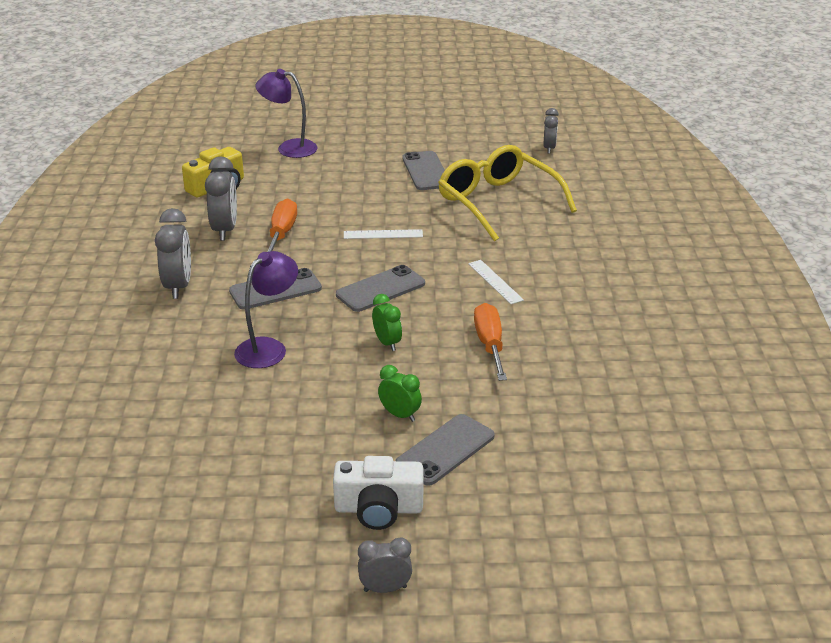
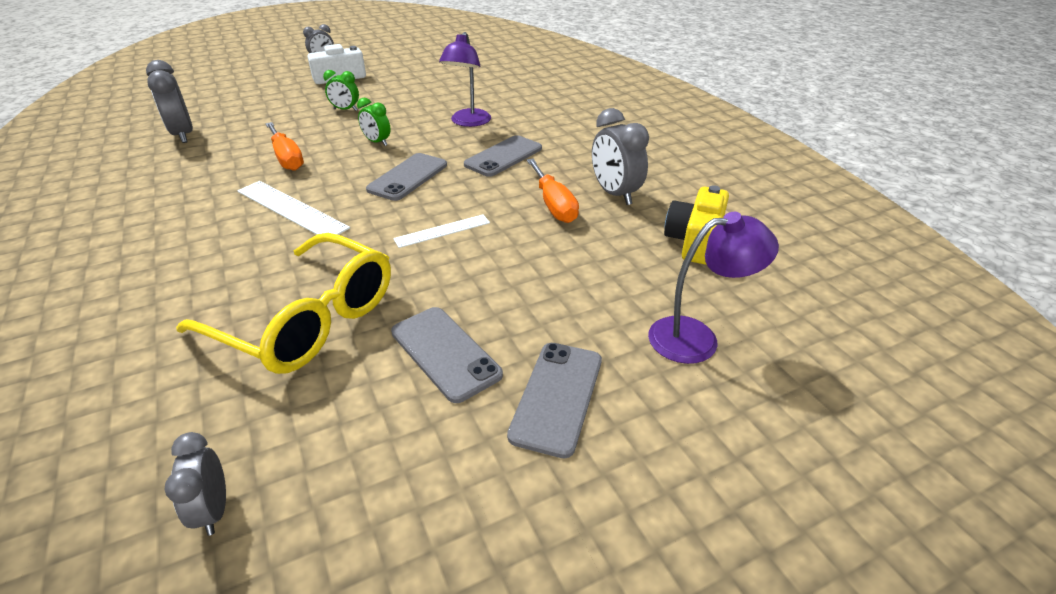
camera: 155 degrees right, 5 degrees up
(178, 286) = (587, 142): grey clock -> grey clock (183, 135)
(445, 450) = (307, 101): grey phone -> grey phone (557, 397)
(495, 281) = (291, 209): white ruler -> white ruler, size x1.62

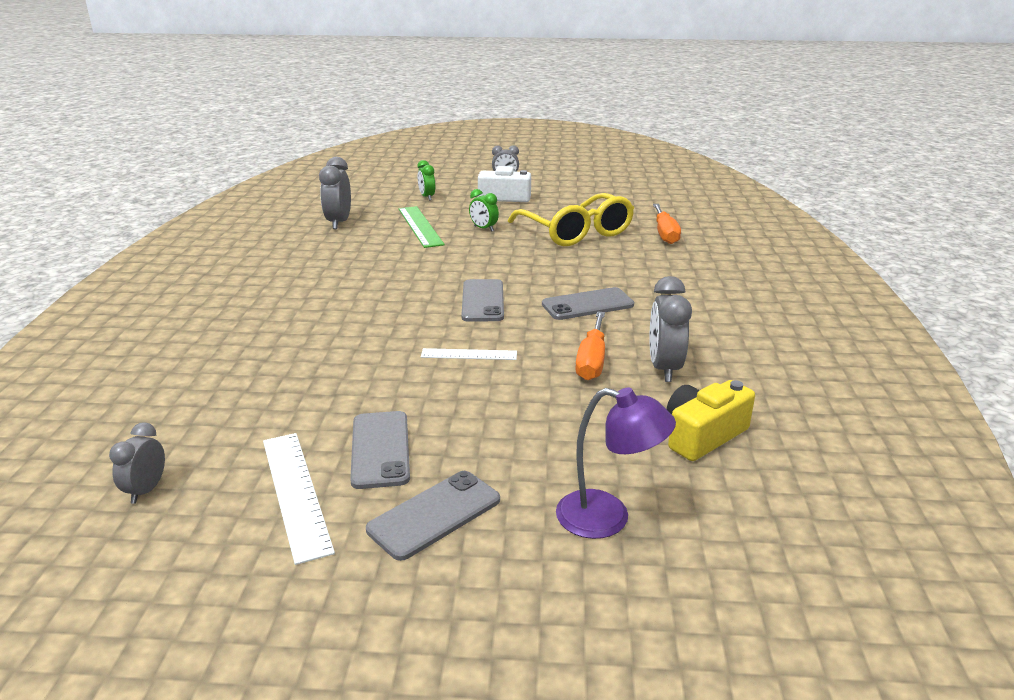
camera: 30 degrees right, 10 degrees down
(278, 120) = (420, 226): none -> green ruler
(287, 158) = (399, 260): orange screwdriver -> orange screwdriver (665, 234)
(291, 209) = (366, 303): white ruler -> white ruler (295, 493)
(307, 320) = (305, 390): yellow glasses -> yellow glasses (576, 232)
(377, 142) = (484, 264): green clock -> green clock (427, 197)
(408, 177) = (482, 301): grey phone -> grey phone turned 60 degrees counterclockwise
(468, 122) = (585, 265): purple lamp -> none

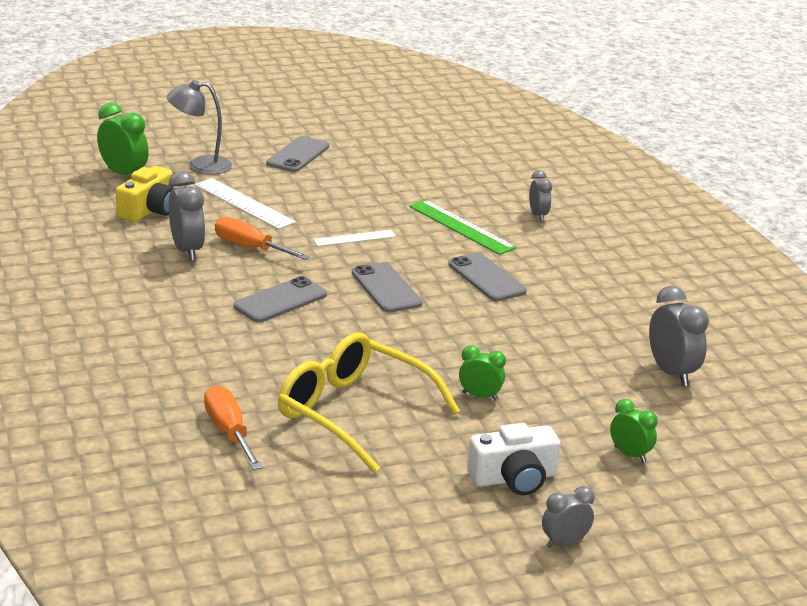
camera: 155 degrees right, 0 degrees up
(146, 490) = (465, 144): grey clock -> grey clock (538, 215)
(295, 493) = (383, 153): white ruler -> white ruler (244, 203)
(380, 449) = (358, 176): grey phone -> grey phone (486, 278)
(420, 226) = (564, 385): green ruler -> green ruler (461, 227)
(591, 361) = (250, 248): orange screwdriver -> orange screwdriver turned 45 degrees counterclockwise
(608, 518) = (200, 165): purple lamp -> grey lamp
(739, 519) = (124, 174): none -> green clock

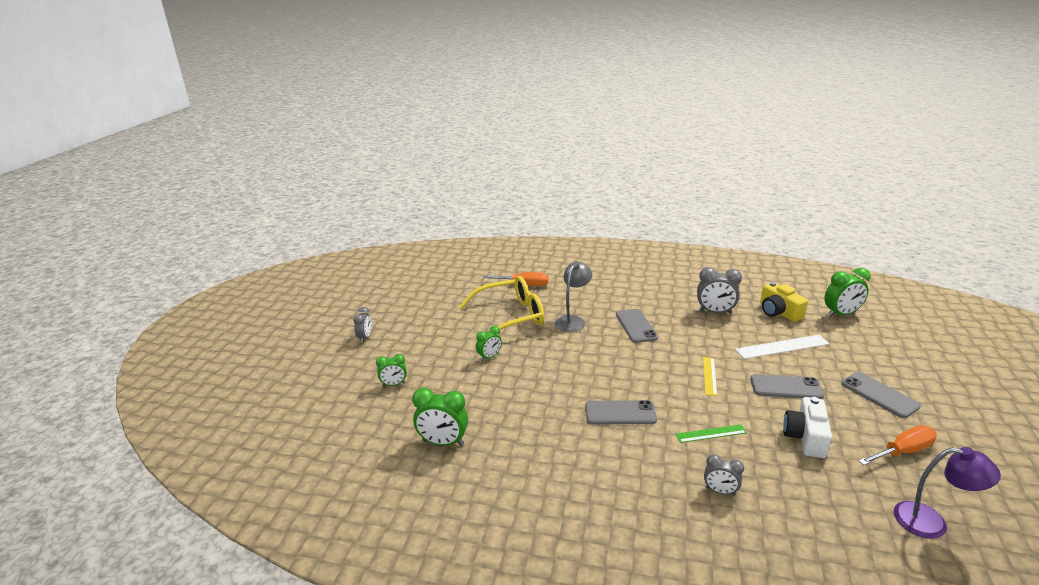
camera: 125 degrees right, 0 degrees up
(200, 165) = (856, 345): grey lamp -> grey lamp (573, 320)
(250, 248) = (710, 333): orange screwdriver -> orange screwdriver (903, 451)
(354, 238) = (709, 376): white ruler -> yellow ruler
(386, 288) = (630, 366): grey phone -> grey phone (786, 387)
(461, 227) = (711, 433): green ruler -> green ruler, size x0.62
(466, 139) = (931, 522): none -> purple lamp
(514, 478) = (418, 341): white camera -> white camera (805, 437)
(671, 373) = (443, 442): grey clock -> green clock

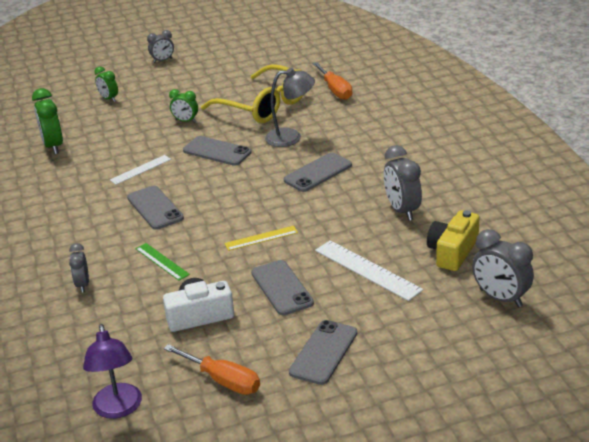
camera: 60 degrees right, 5 degrees up
(546, 403) = (140, 169): none -> white ruler
(558, 357) = (217, 151): none -> grey phone
(841, 314) = (500, 298): green clock -> grey clock

